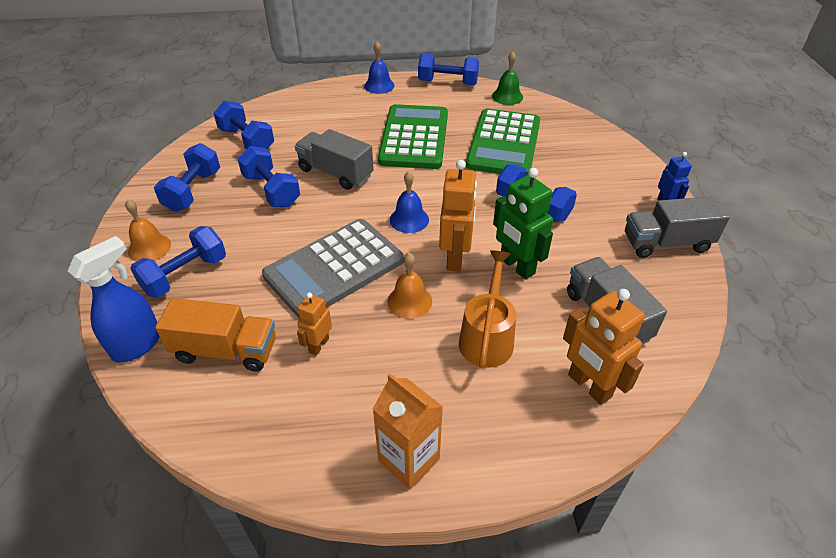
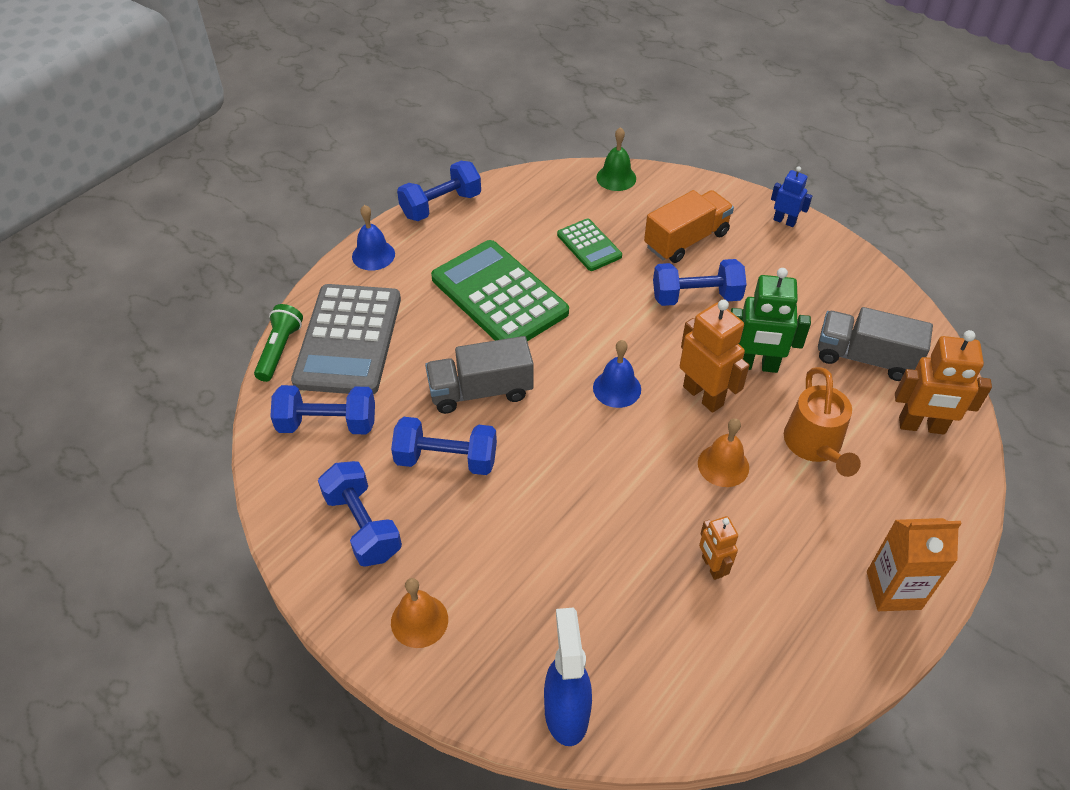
camera: 45 degrees left, 5 degrees up
(185, 275) = (501, 613): blue dumbbell -> none
(225, 350) = (648, 642): orange truck -> orange truck (686, 240)
(276, 99) = (280, 350): none -> green flashlight
(334, 268) = (623, 488): grey calculator -> grey calculator (348, 340)
(487, 337) = (815, 446): orange watering can -> orange watering can turned 150 degrees counterclockwise
(504, 144) = (589, 245): green calculator -> green calculator, size x0.51
(507, 96) = (521, 186): green bell -> green bell (616, 178)
(666, 243) = (826, 259): grey truck -> none

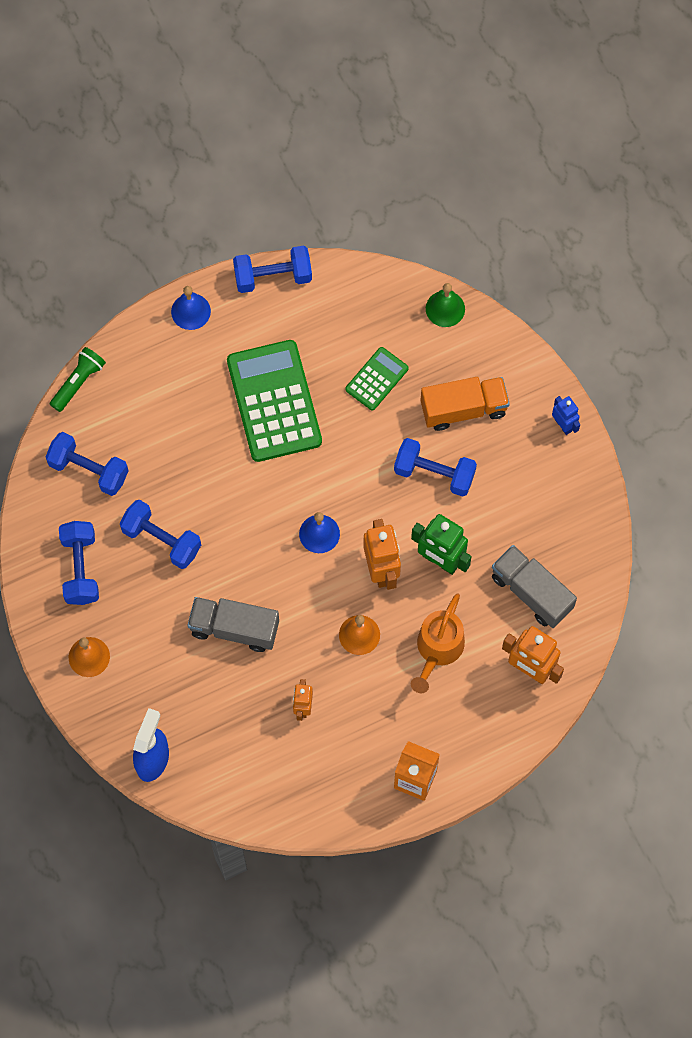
camera: 25 degrees right, 20 degrees up
(348, 340) = (135, 395): grey calculator -> none
(480, 391) = (214, 490): grey truck -> grey truck (234, 628)
(589, 245) = (377, 379): green calculator -> green calculator turned 135 degrees counterclockwise

